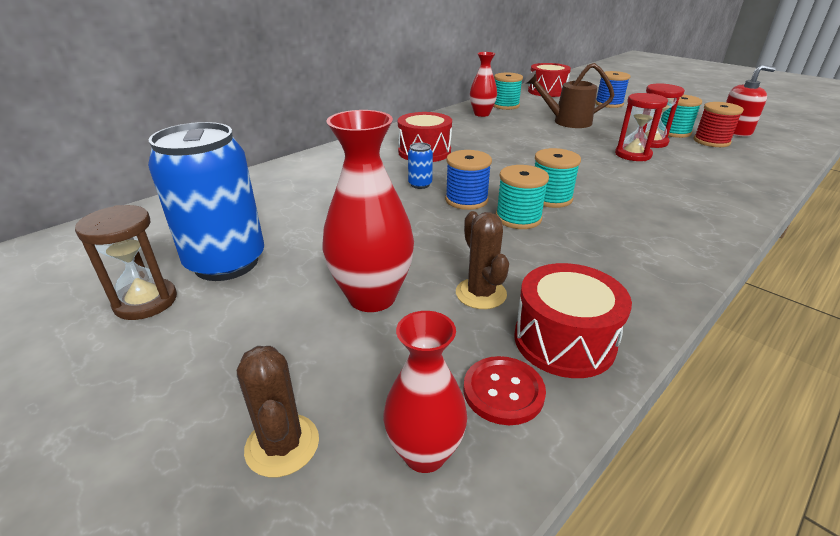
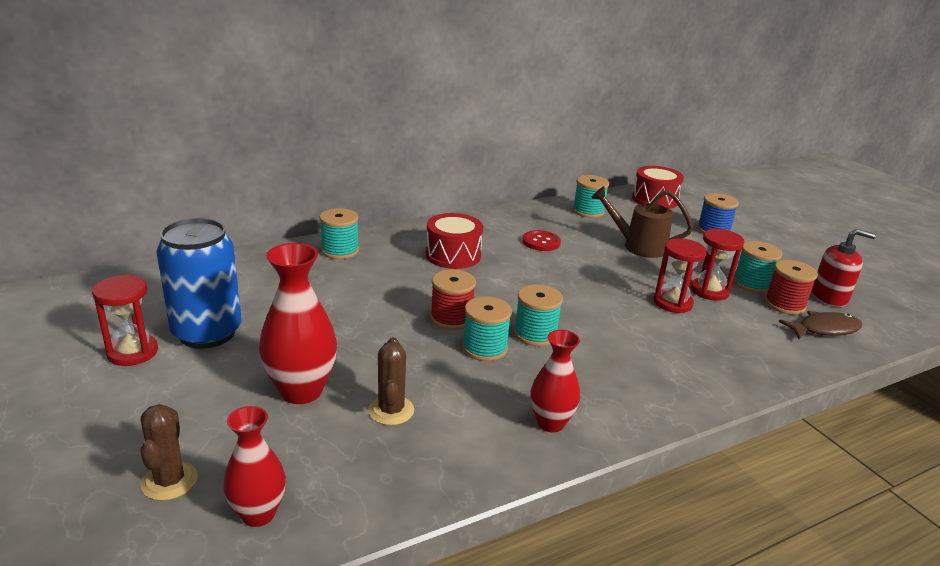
camera: 15 degrees right, 5 degrees down
(146, 301) = (132, 352): brown hourglass -> red hourglass
(317, 165) = (340, 251): none -> turquoise spool
(420, 184) = (420, 292): blue can -> none
(466, 200) = (451, 318): blue spool -> red spool
(481, 114) = (551, 218): red vase -> red vase (550, 423)
(503, 391) = (346, 490): red button -> red button (541, 242)
(564, 341) = (426, 467): red drum -> none
(757, 152) = (824, 329): none -> brown fish

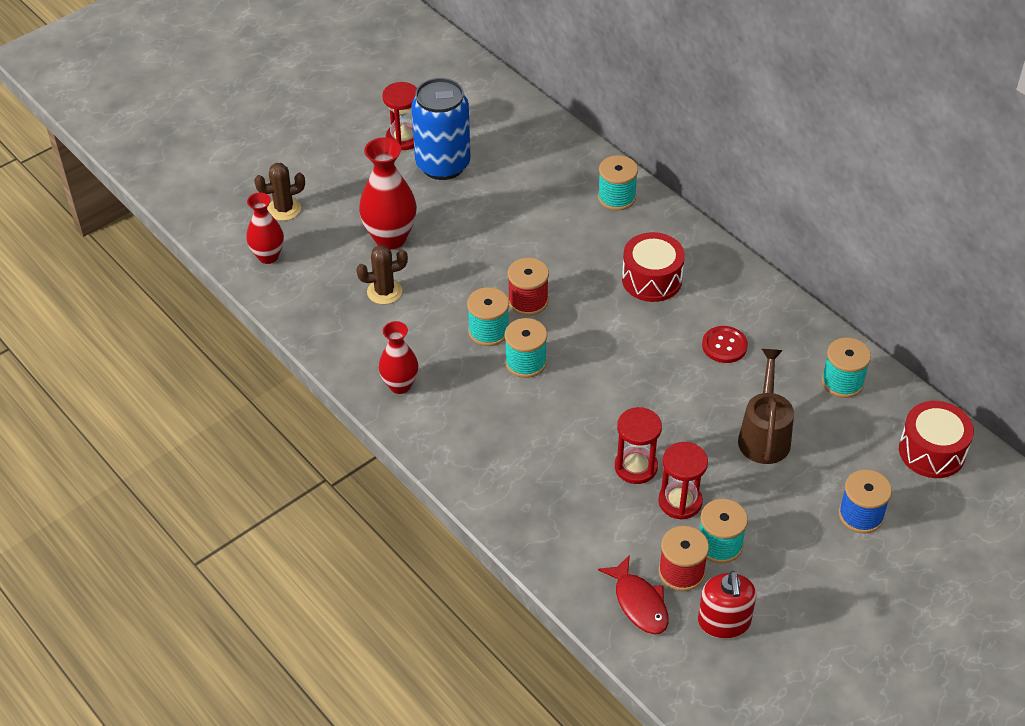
camera: 80 degrees right, 20 degrees up
(824, 329) = (639, 603): brown fish -> red fish

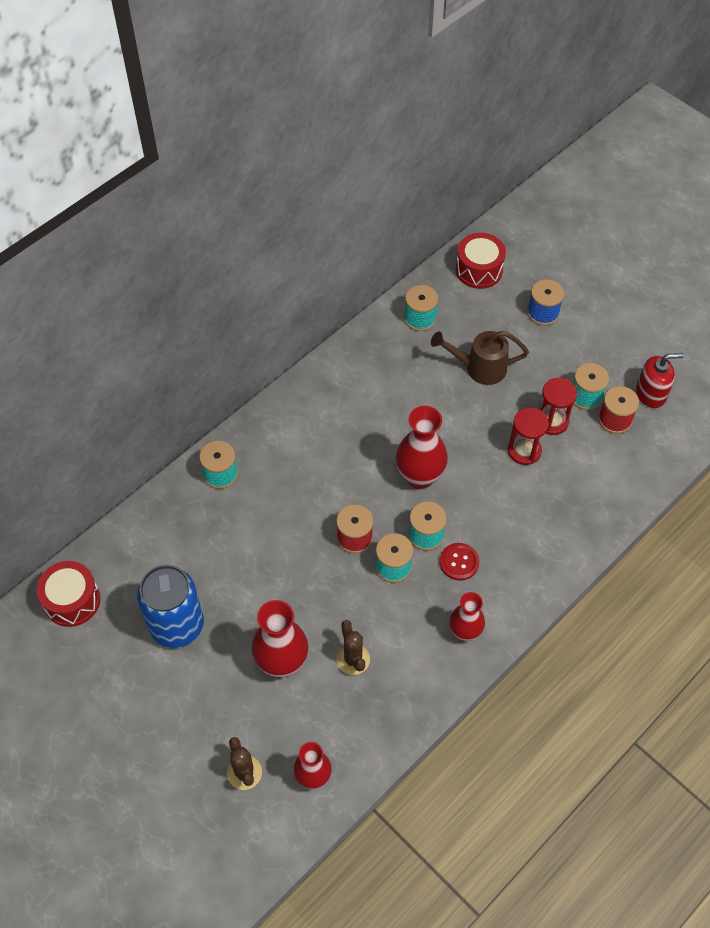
camera: 95 degrees left, 10 degrees up
(404, 138) = (136, 667): red hourglass -> none
(603, 362) = (419, 476): none -> red vase
(639, 603) = (647, 445): red fish -> none
(651, 279) = (321, 444): red drum -> red drum (72, 600)
(724, 346) = (391, 393): red button -> red button (459, 562)

